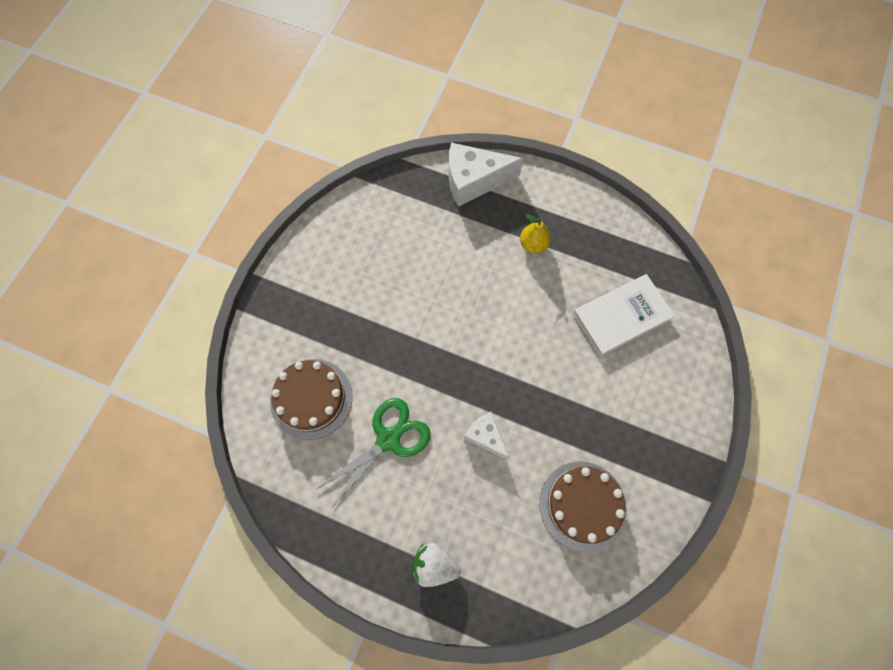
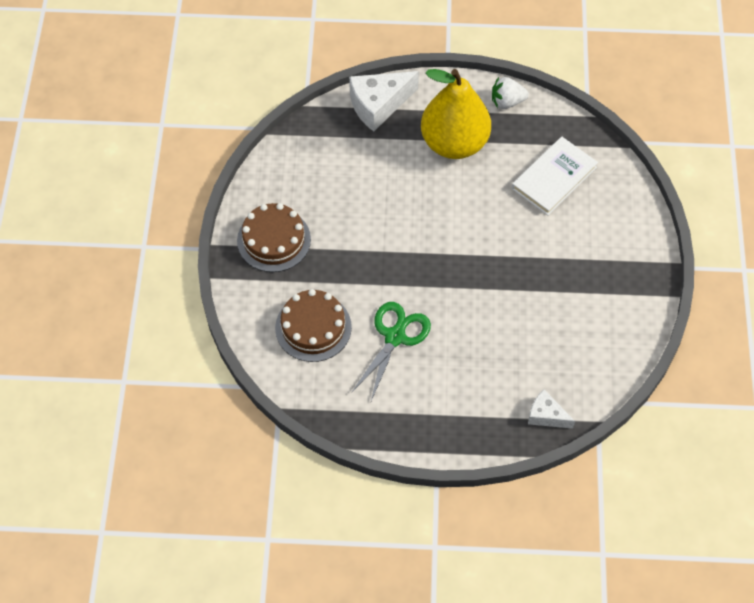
camera: 20 degrees left, 10 degrees down
(434, 565) = (475, 416): white strawberry -> white strawberry (507, 102)
(485, 436) = (477, 308): white cheese -> white cheese (546, 415)
(533, 244) = (454, 143): yellow pear -> yellow pear, size x2.44
(582, 505) = (578, 332): brown cake -> brown cake (274, 240)

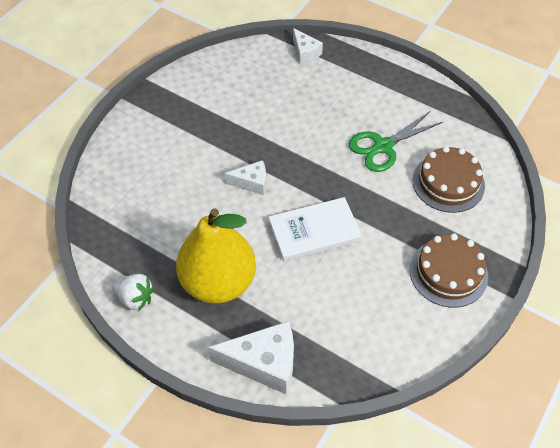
camera: 150 degrees left, 5 degrees down
(490, 238) = (251, 182): none -> white cheese
(554, 178) = (157, 205): white book -> white book (314, 231)

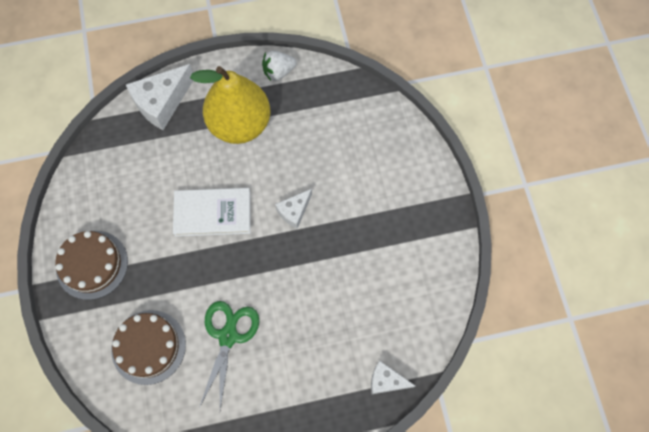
camera: 135 degrees right, 15 degrees up
(314, 231) = (212, 213): white book -> white book turned 60 degrees clockwise

